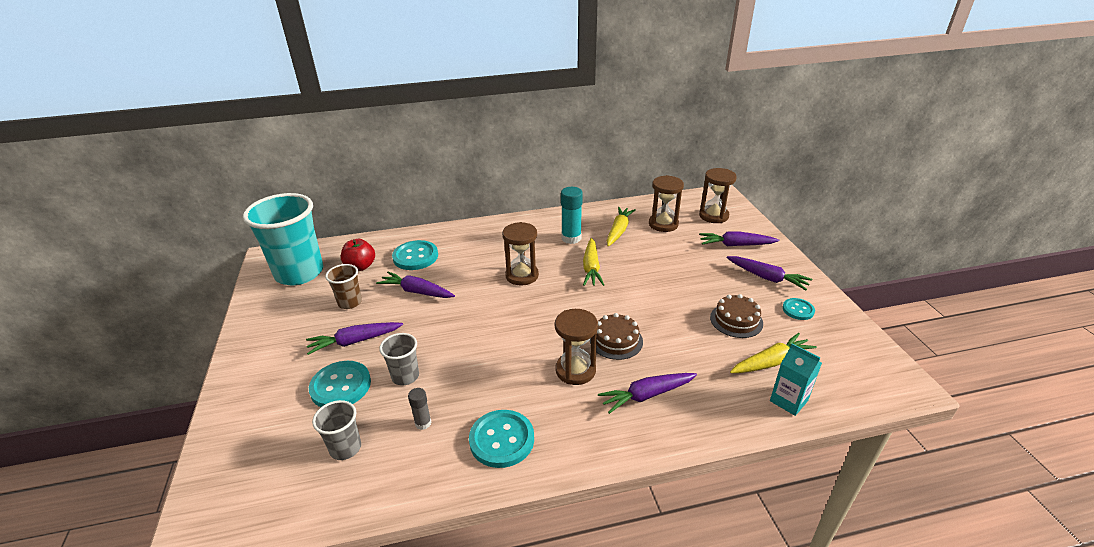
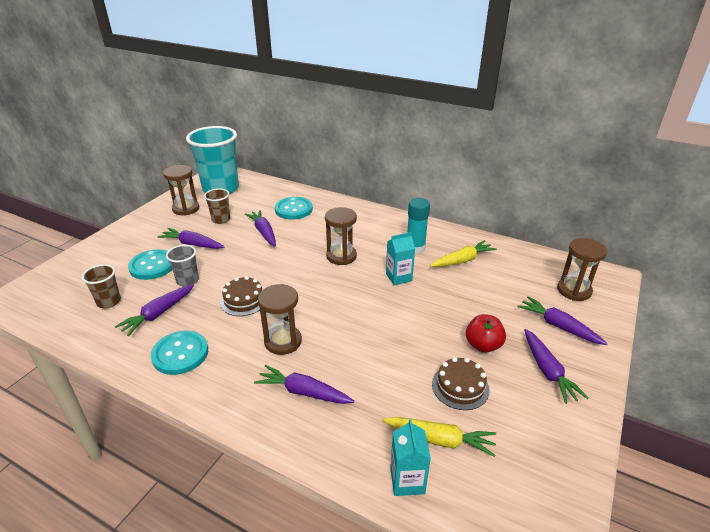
camera: 40 degrees right, 0 degrees up
(345, 448) = (109, 302): grey cup -> brown cup
(360, 266) = (255, 200): red apple -> red apple (483, 345)
(423, 423) = (158, 314): grey glue stick -> purple carrot
(591, 268) = (398, 277): yellow carrot -> turquoise carton
(616, 340) = (339, 339): brown cake -> brown cake (244, 300)
(663, 224) = (511, 274): brown hourglass -> brown hourglass (186, 209)
(798, 310) = (537, 416): turquoise button -> none

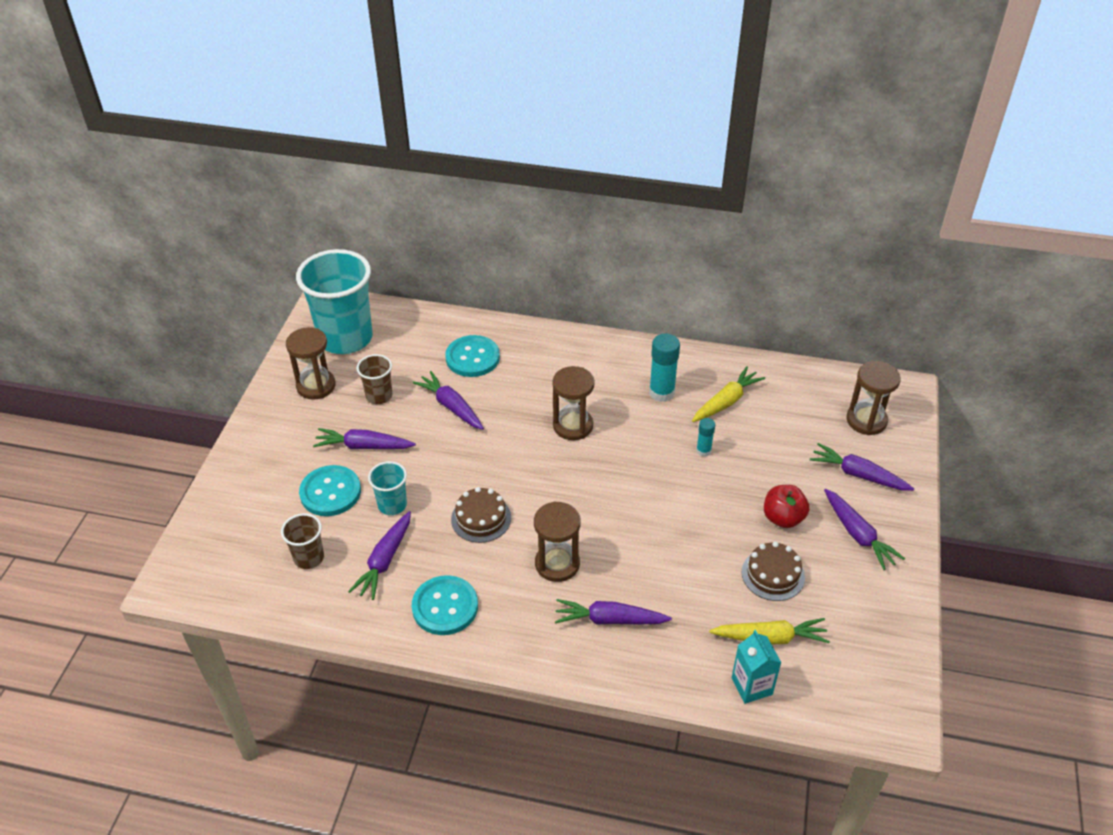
camera: 15 degrees left, 10 degrees up
(187, 280) = (392, 505): grey cup -> turquoise cup
(398, 277) = (657, 444): turquoise carton -> none
(433, 287) = (703, 451): none -> turquoise glue stick

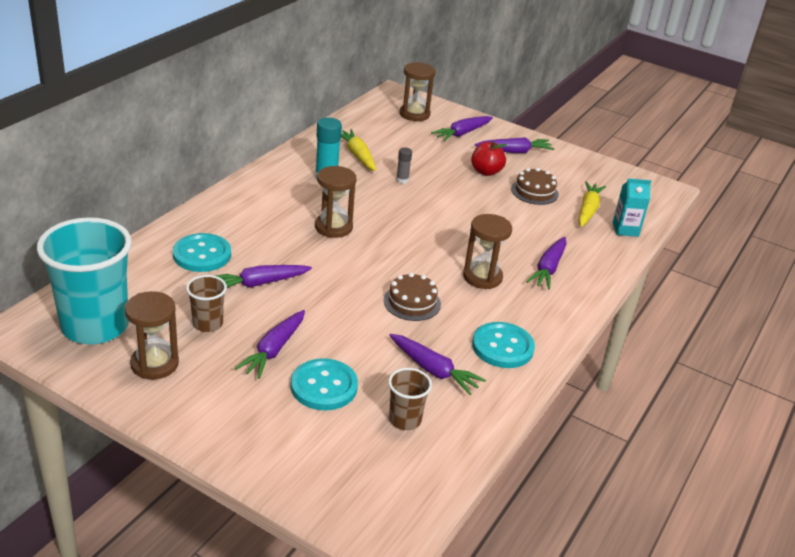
camera: 75 degrees left, 10 degrees down
(392, 505) = (366, 349): turquoise cup -> none
(703, 451) = (402, 180): turquoise glue stick -> grey glue stick

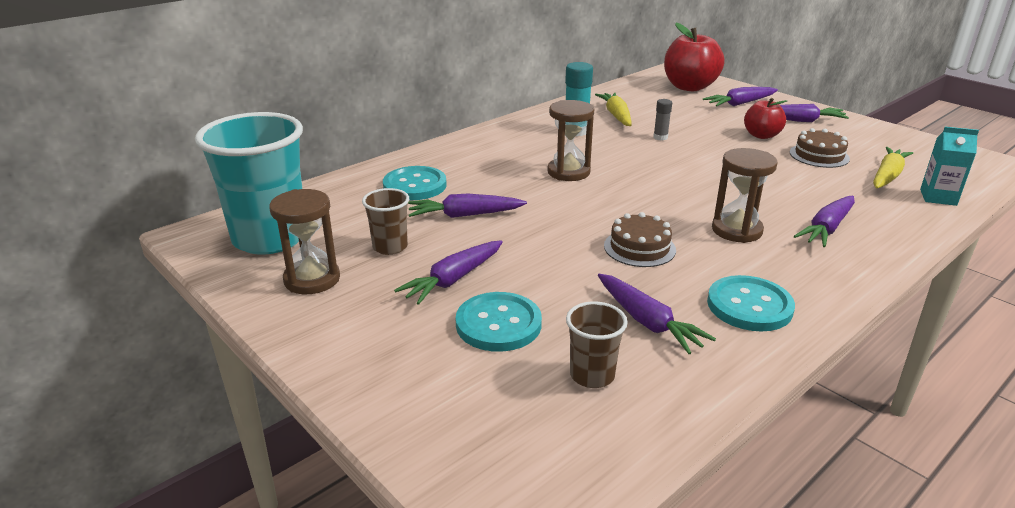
camera: 20 degrees right, 5 degrees down
(414, 114) = (689, 87): brown hourglass -> red apple

